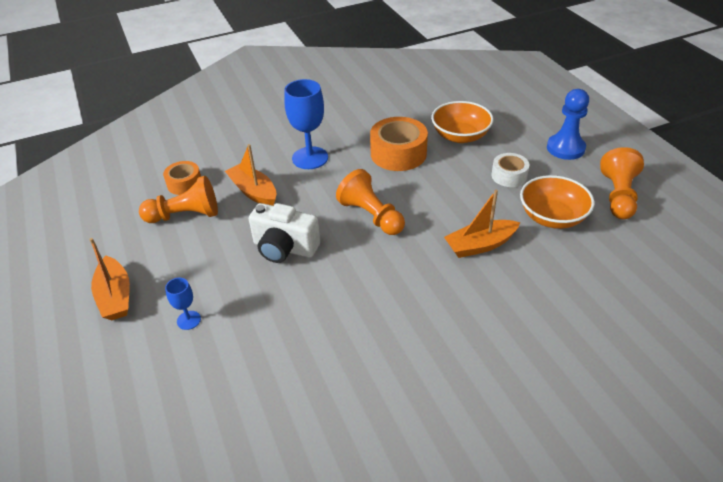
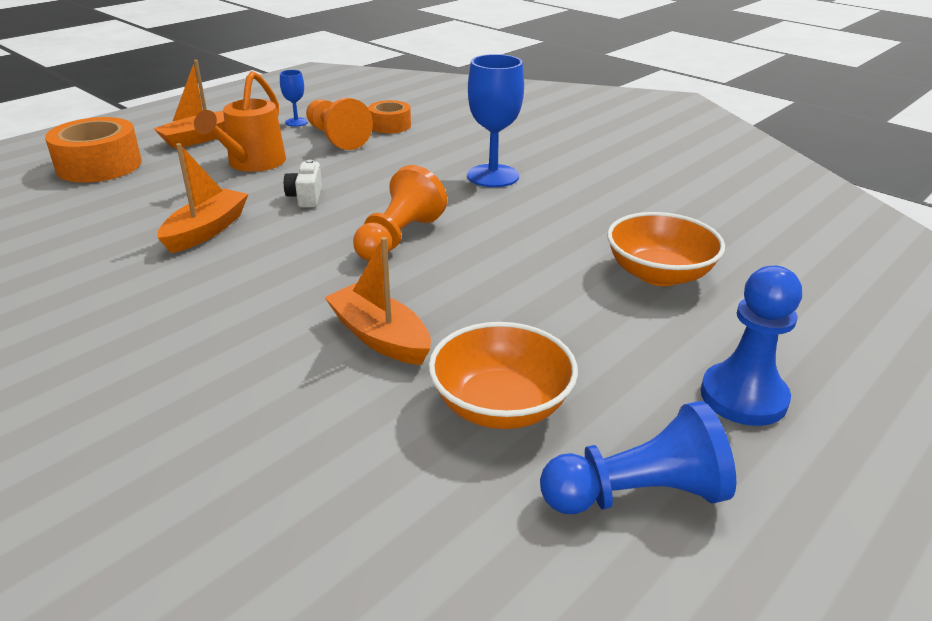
camera: 65 degrees right, 10 degrees down
(188, 320) = (173, 175): blue goblet -> blue goblet (296, 122)
(201, 269) = (252, 164): none -> orange watering can
(253, 192) = (400, 160): orange boat -> orange boat (206, 230)
(284, 248) = (306, 197): white camera -> white camera, size x0.57
(398, 153) = (558, 231): orange tape -> orange tape (99, 165)
(509, 176) = (588, 339): white tape -> none
(618, 196) = (637, 494): orange pawn -> blue pawn

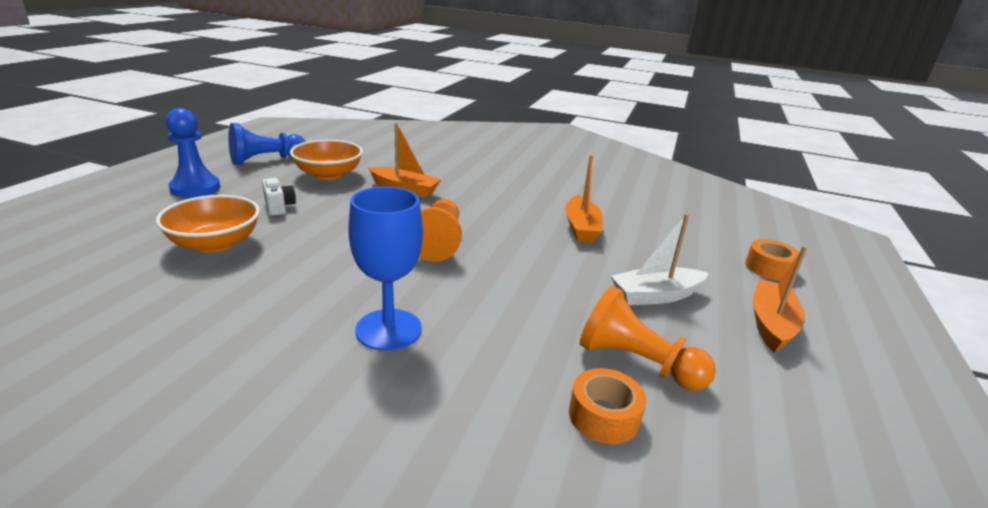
camera: 155 degrees right, 5 degrees down
(99, 165) = (769, 268): orange tape -> orange tape, size x0.59
(252, 164) = (655, 296): orange watering can -> white boat
(296, 122) = (733, 388): blue goblet -> none
(306, 197) = (552, 266): white camera -> white camera (279, 207)

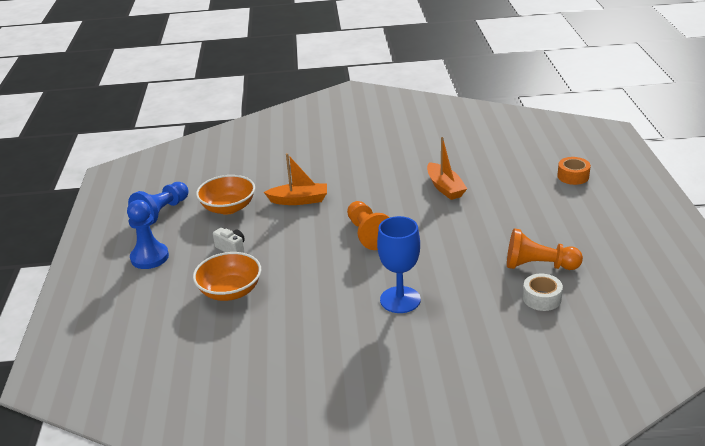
camera: 20 degrees left, 5 degrees up
(604, 416) = (541, 298): orange tape -> white tape
(655, 296) = (522, 221): white boat -> none
(771, 324) = (591, 216): orange boat -> none

